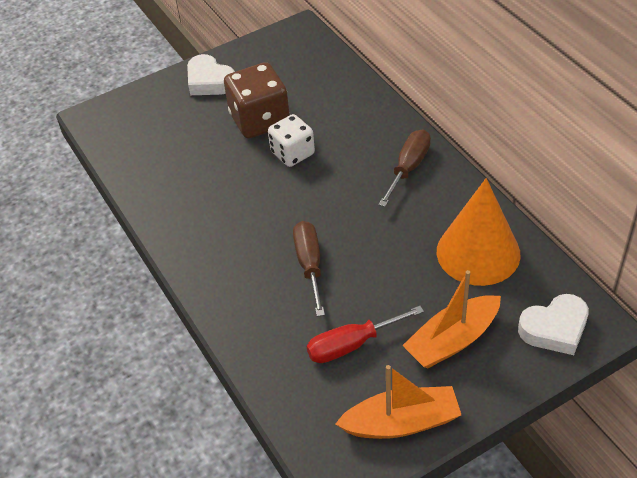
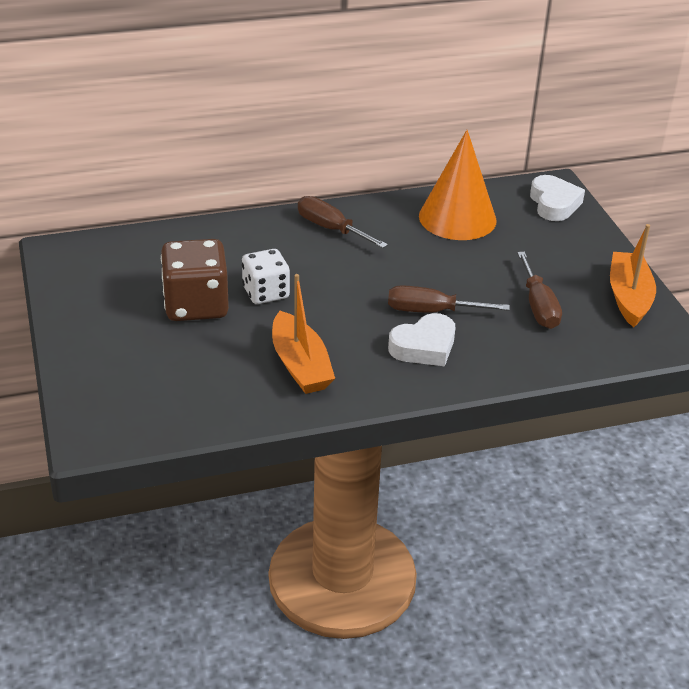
camera: 80 degrees left, 10 degrees down
(209, 81) = (97, 330): white heart -> white heart (424, 347)
(351, 345) = (538, 306): red screwdriver -> brown screwdriver
(452, 340) = (550, 253): orange boat -> orange boat (300, 365)

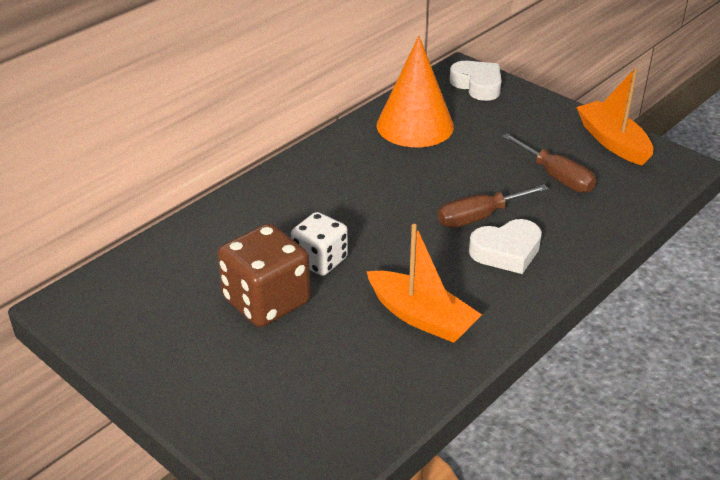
camera: 30 degrees left, 0 degrees up
(331, 229) = (318, 176): brown screwdriver -> none
(424, 347) = (506, 252): white heart -> white heart turned 45 degrees clockwise

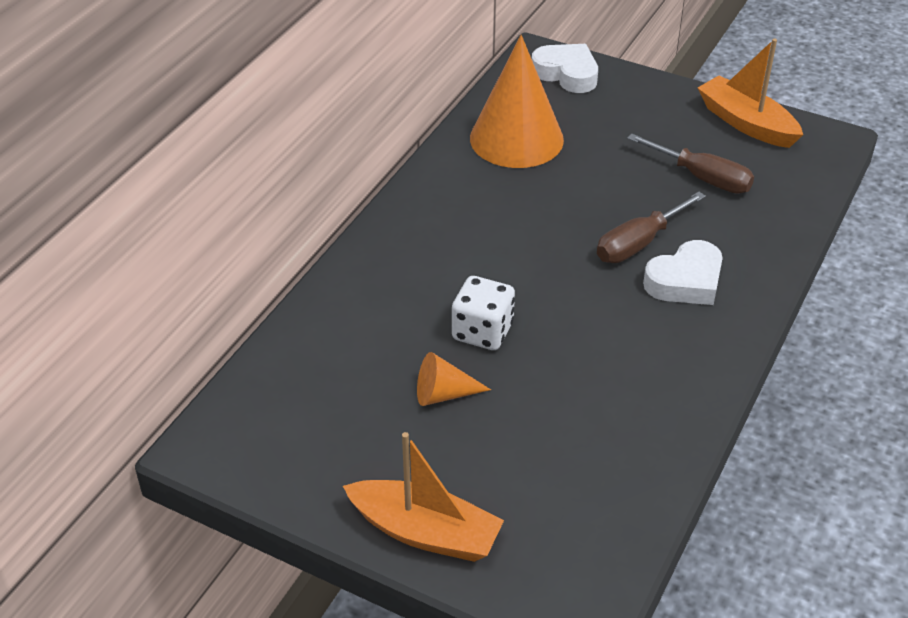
camera: 15 degrees left, 5 degrees up
(266, 301) = (444, 394): brown dice -> orange cone
(421, 317) = (626, 378): orange boat -> orange boat (425, 532)

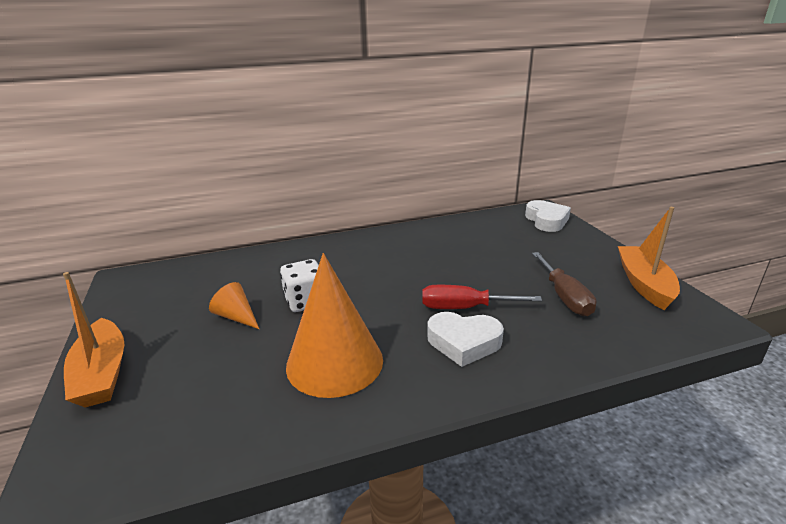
camera: 45 degrees right, 15 degrees down
(516, 138) = (472, 234): orange cone -> orange cone (334, 362)
(638, 243) = (464, 308): brown screwdriver -> red screwdriver

